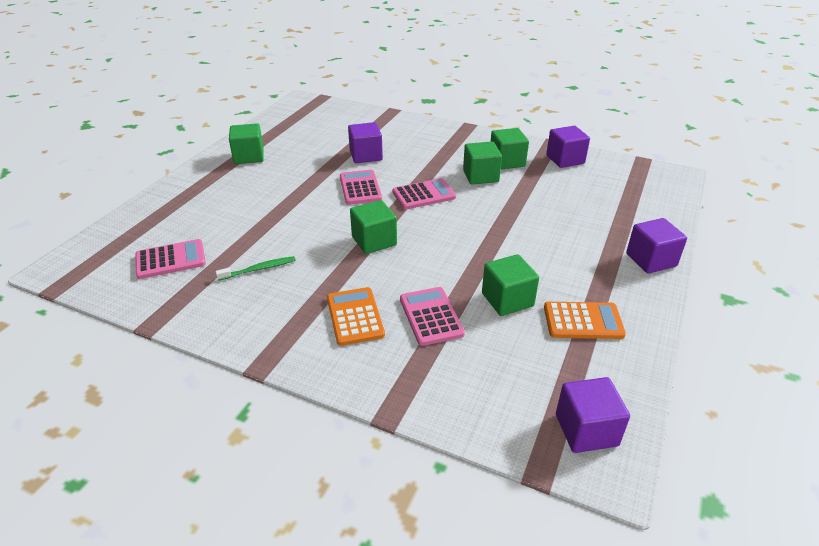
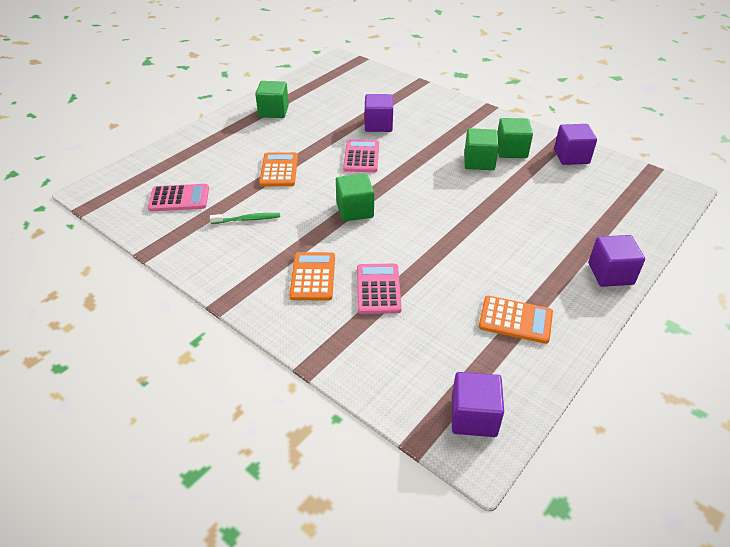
camera: 15 degrees right, 5 degrees up
(276, 213) = (279, 170): none -> orange calculator
(424, 195) = (417, 172): pink calculator -> none
(507, 300) = (453, 287): green cube -> none

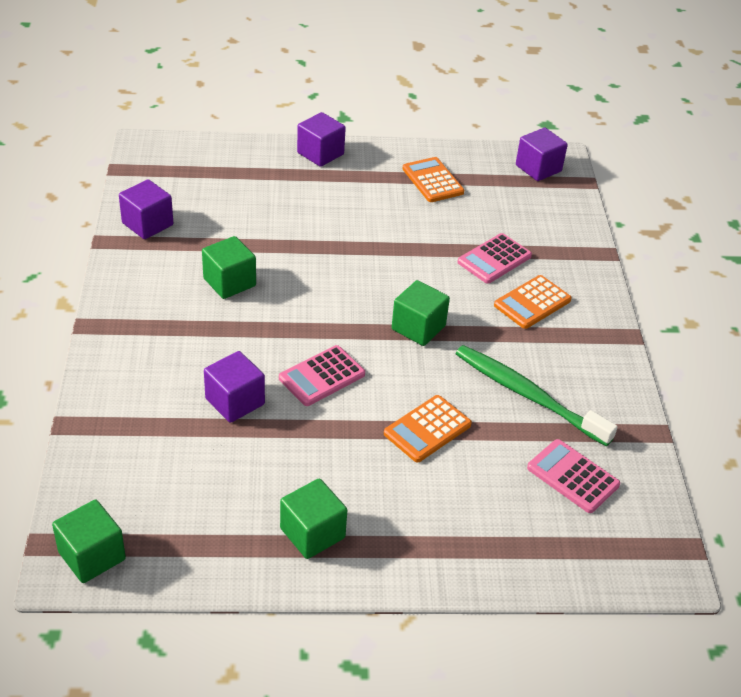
camera: 135 degrees left, 0 degrees up
(247, 219) = (527, 395): green toothbrush -> green toothbrush, size x2.04
(511, 150) = (179, 268): green cube -> green cube (92, 556)

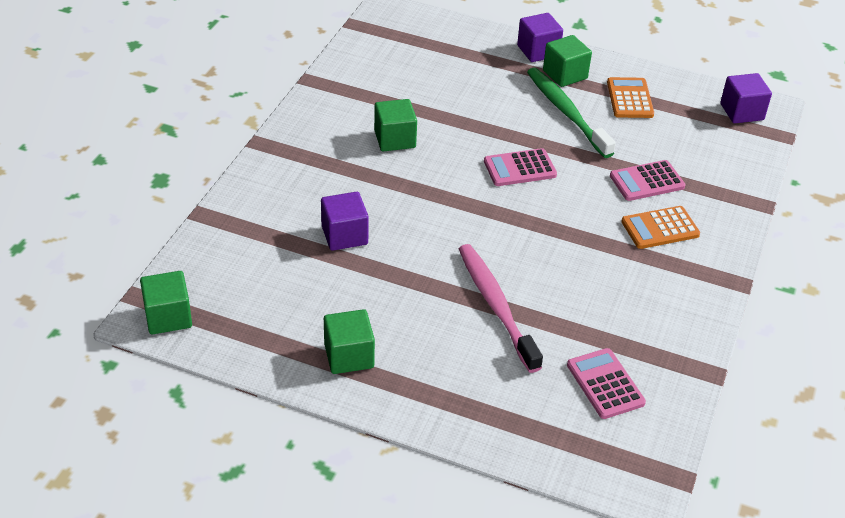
camera: 25 degrees right, 0 degrees up
(147, 224) = (353, 75): purple cube -> none
(322, 376) = (429, 236): pink calculator -> pink calculator (520, 168)
(418, 328) = (539, 220): green cube -> green cube (565, 74)
(427, 429) = (496, 305): orange calculator -> pink toothbrush
(527, 395) = (606, 304): green toothbrush -> green toothbrush (566, 112)

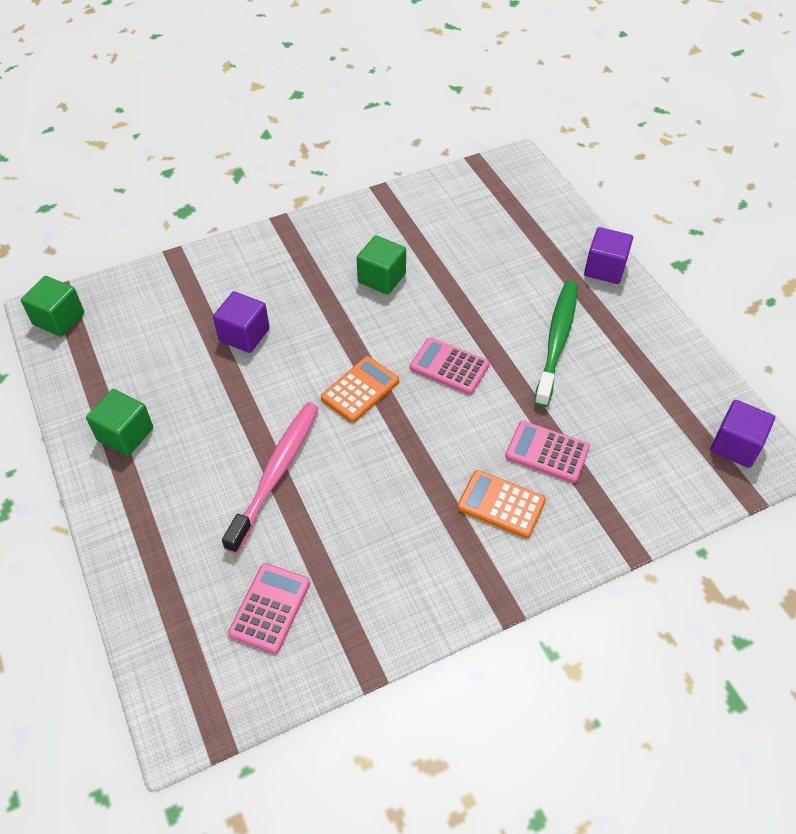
camera: 45 degrees right, 10 degrees up
(565, 74) = (601, 304): green cube -> none
(629, 99) = (634, 363): orange calculator -> orange calculator (360, 389)

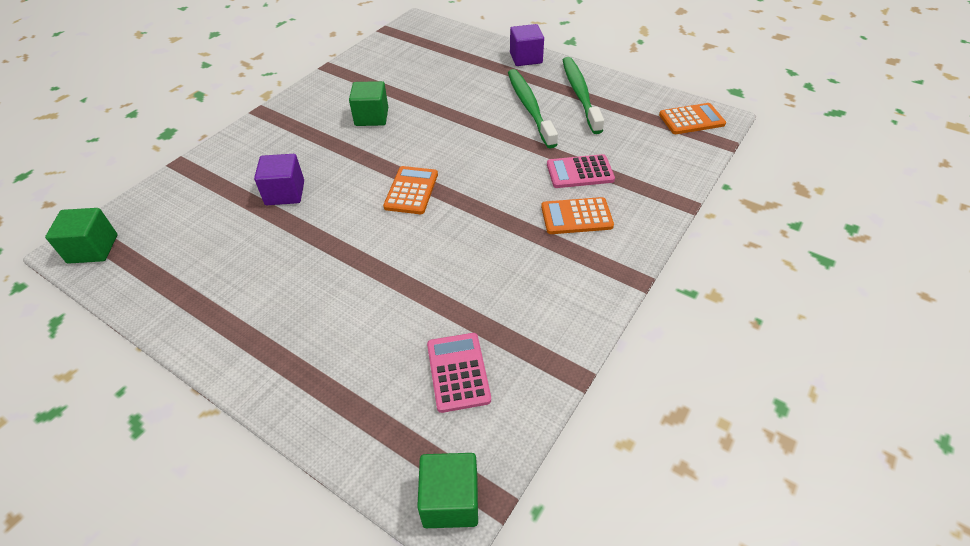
camera: 30 degrees left, 5 degrees down
(125, 434) = (224, 307): green cube -> green cube (450, 500)
(276, 473) = (386, 274): pink toothbrush -> none
(449, 366) = (467, 150): pink calculator -> none
(629, 348) = (580, 94): none -> green toothbrush
(735, 445) = (691, 119): purple cube -> orange calculator

